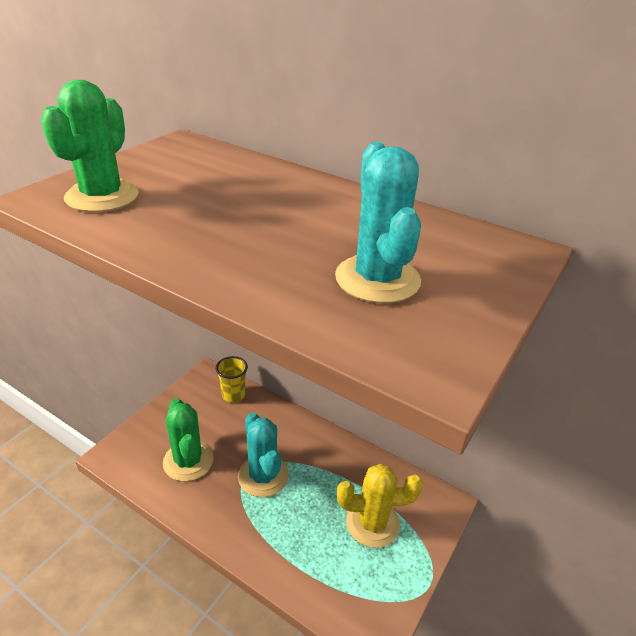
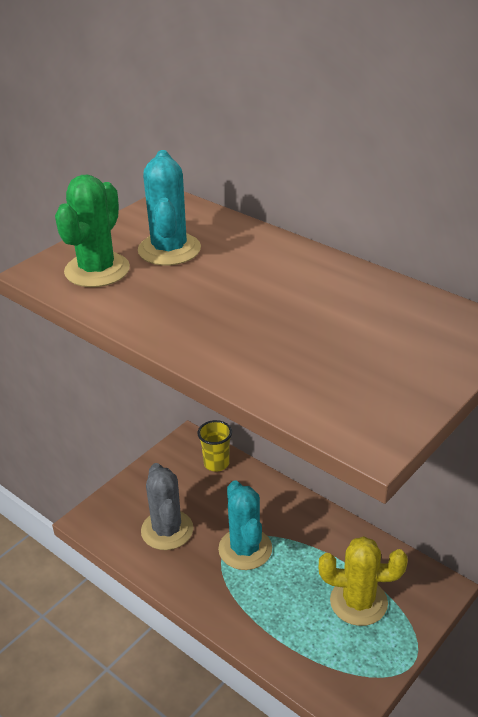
camera: 10 degrees right, 0 degrees up
(188, 461) = (167, 530): green cactus -> grey cactus
(377, 279) = (340, 356): turquoise cactus -> turquoise cactus (169, 249)

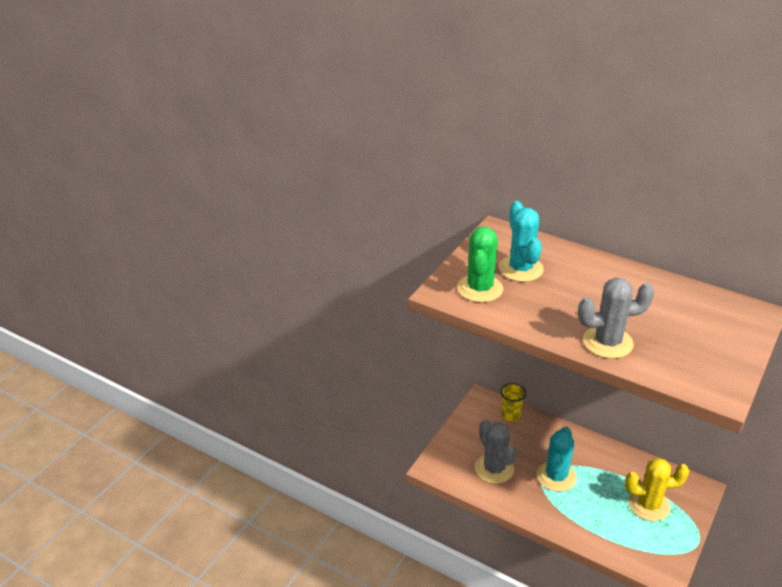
camera: 10 degrees left, 0 degrees up
(235, 352) = (607, 342): none -> grey cactus
(245, 549) = (556, 476): turquoise cactus -> turquoise cactus turned 45 degrees clockwise

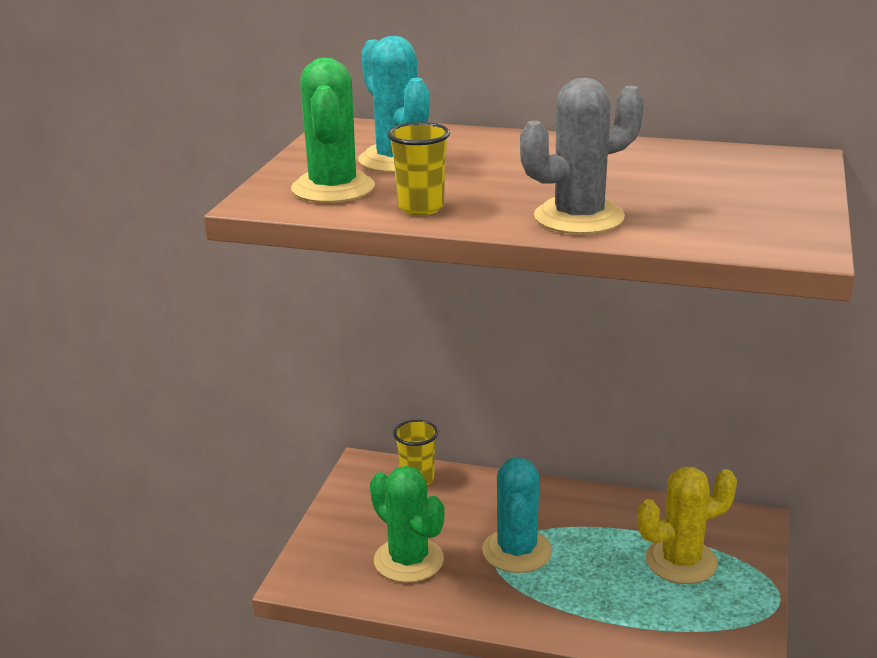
camera: 15 degrees left, 10 degrees down
(494, 469) = (408, 560): grey cactus -> green cactus
(523, 316) = (421, 208): none -> yellow cup

